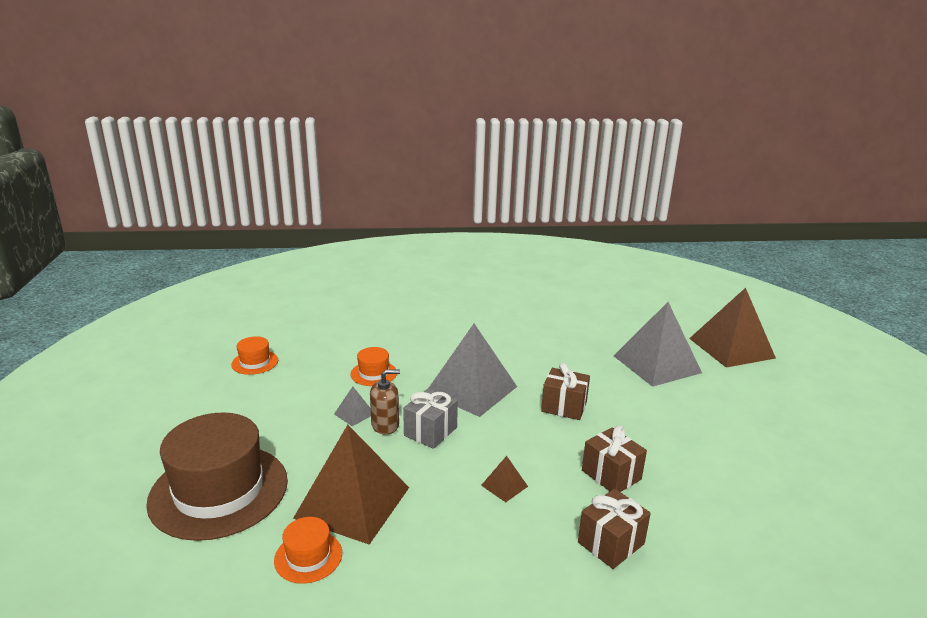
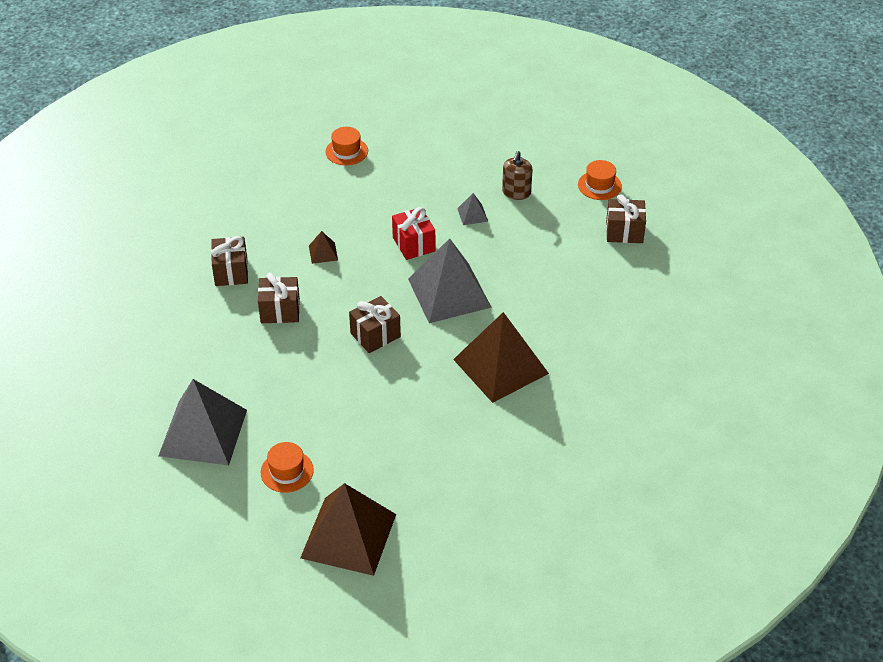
camera: 125 degrees right, 20 degrees up
(219, 491) = (438, 133): brown hat -> none
(313, 336) = (624, 232): none -> brown gift
(353, 502) = (374, 181): brown pyramid -> brown pyramid (500, 366)
(373, 373) = (524, 246): orange hat -> orange hat (287, 471)
(385, 425) = (443, 225): brown soap dispenser -> brown soap dispenser (516, 192)
(430, 431) = (413, 244): grey gift -> red gift
(657, 364) = (376, 446): grey pyramid -> grey pyramid (203, 432)

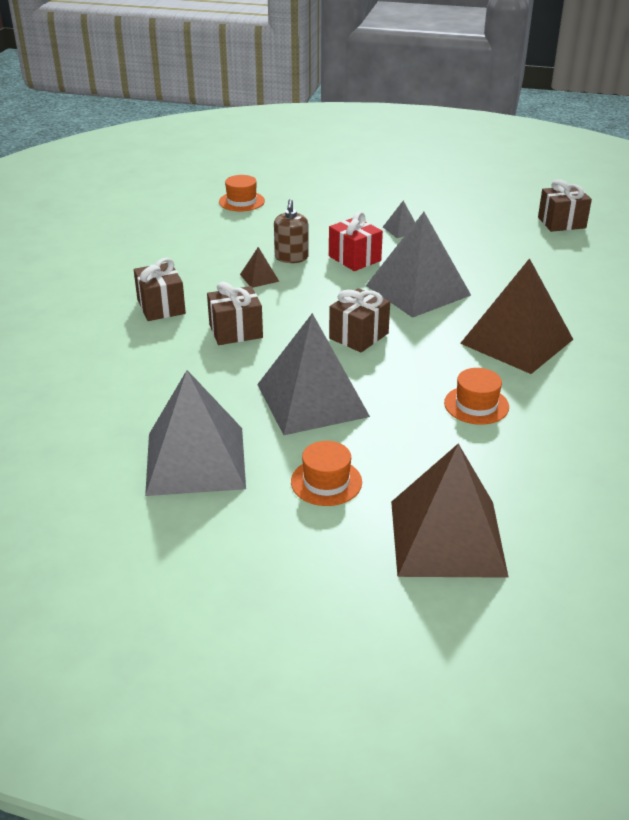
camera: 15 degrees left, 10 degrees down
(309, 394) = (312, 400): none -> grey pyramid
(516, 192) = (434, 209): brown soap dispenser -> brown soap dispenser (291, 257)
(599, 185) = (511, 195): orange hat -> orange hat (476, 405)

